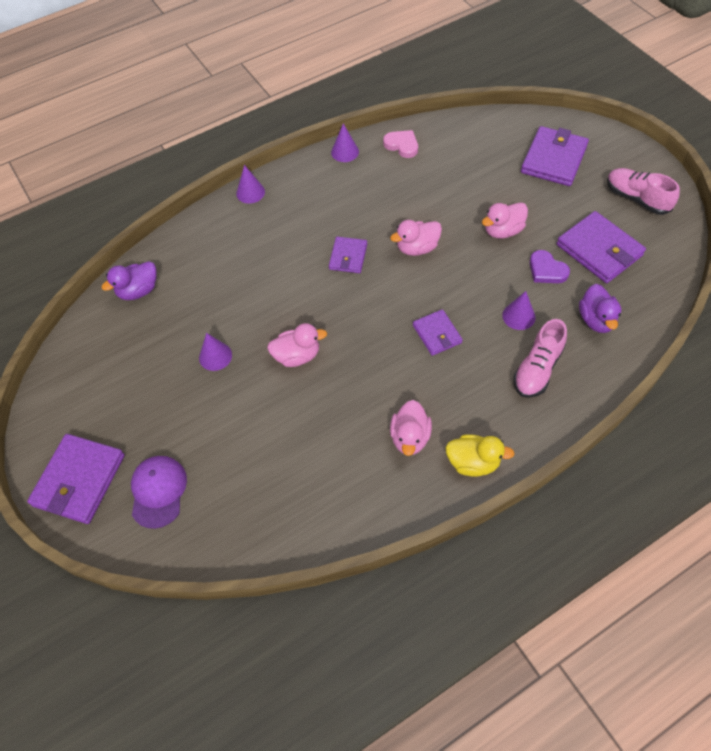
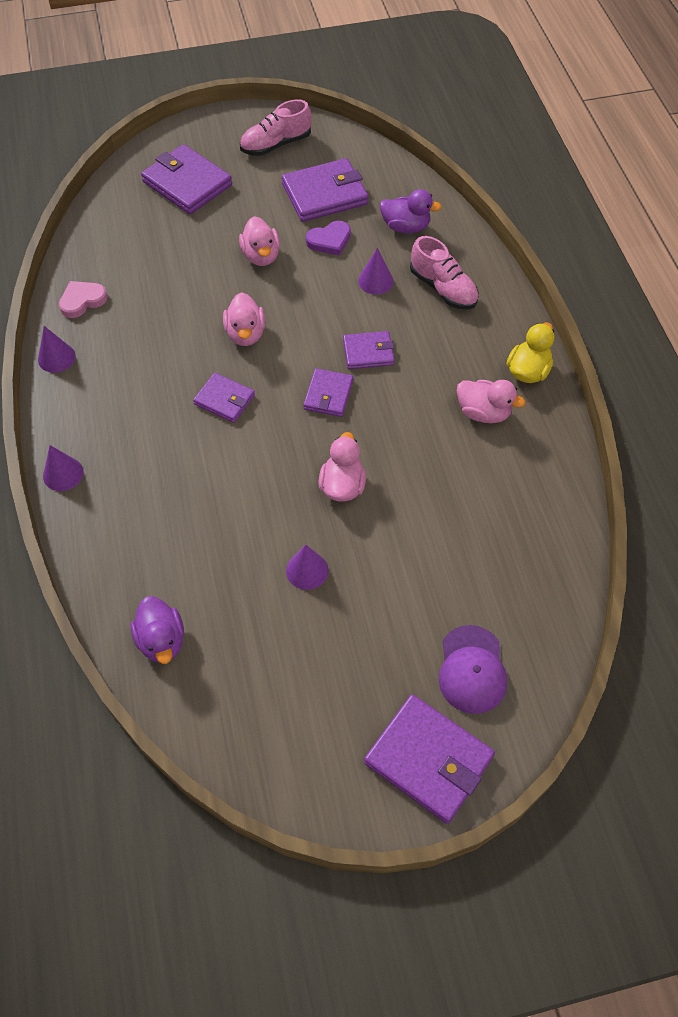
camera: 75 degrees left, 0 degrees up
(158, 491) = (472, 669): purple cap -> purple cap turned 105 degrees counterclockwise
(381, 320) = (328, 395): none -> purple wallet

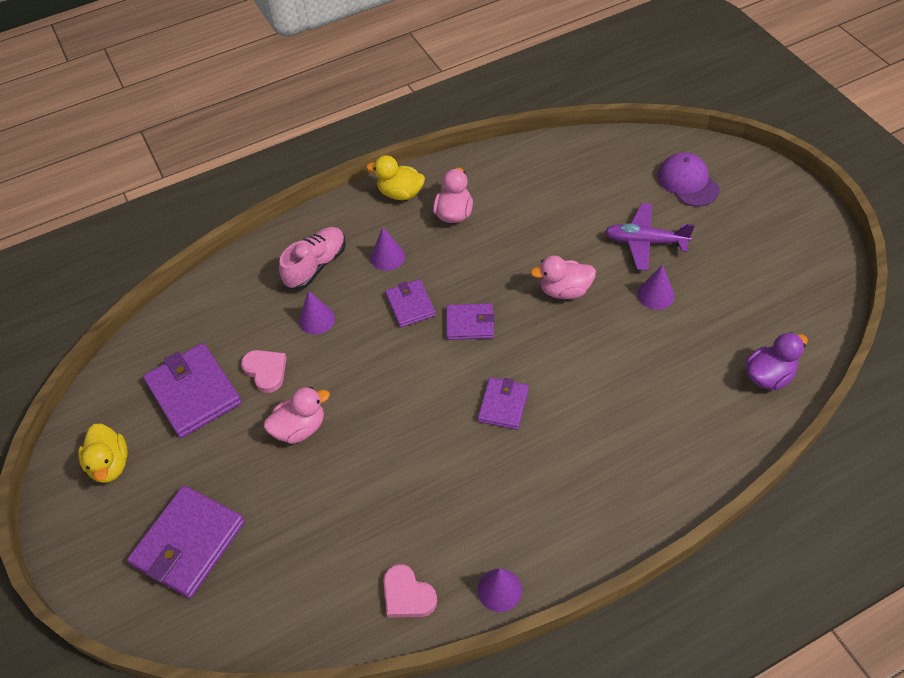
camera: 100 degrees left, 5 degrees down
(63, 474) = (644, 520): purple cone -> purple cone (387, 257)
(246, 334) = (414, 411): pink duck -> none
(276, 144) = (110, 464): pink shoe -> yellow duck
(329, 240) = (266, 371): purple heart -> pink heart
(386, 586) = (645, 242): none -> purple plane
(406, 227) = (236, 311): purple duck -> none
(428, 760) = (766, 192): purple wallet -> none
(472, 669) = (687, 182): purple cap -> purple cap turned 105 degrees counterclockwise

